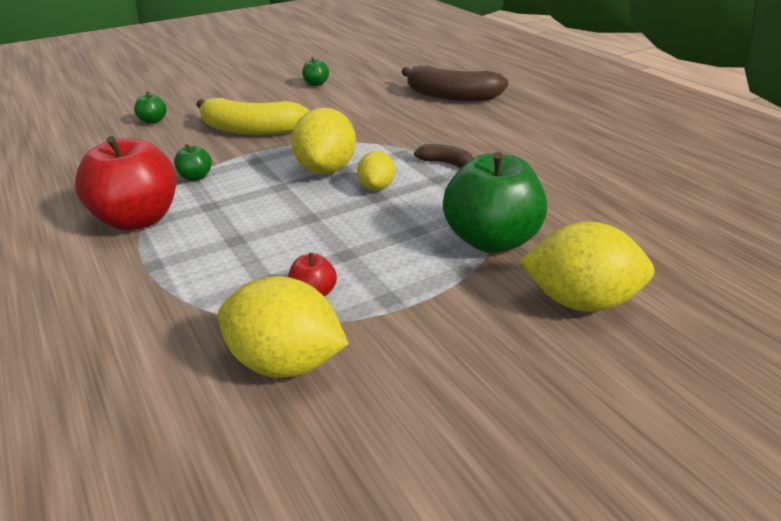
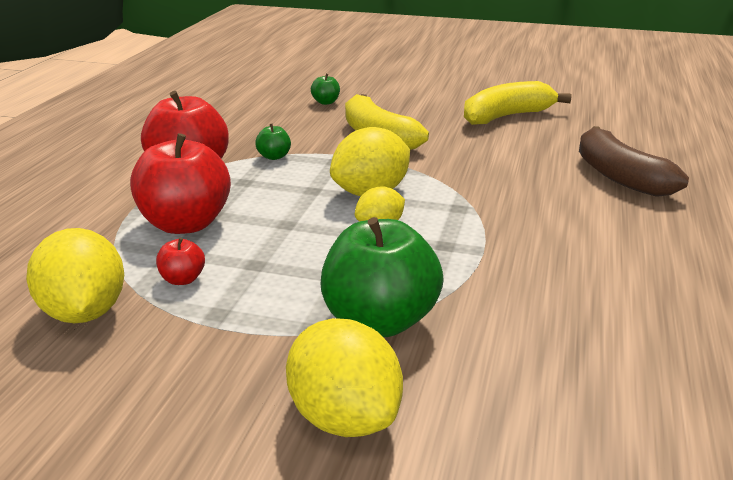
camera: 45 degrees right, 5 degrees down
(227, 258) = (185, 224): none -> red apple
(316, 84) = (506, 116): green apple -> yellow banana
(446, 163) = (480, 235): brown banana -> none

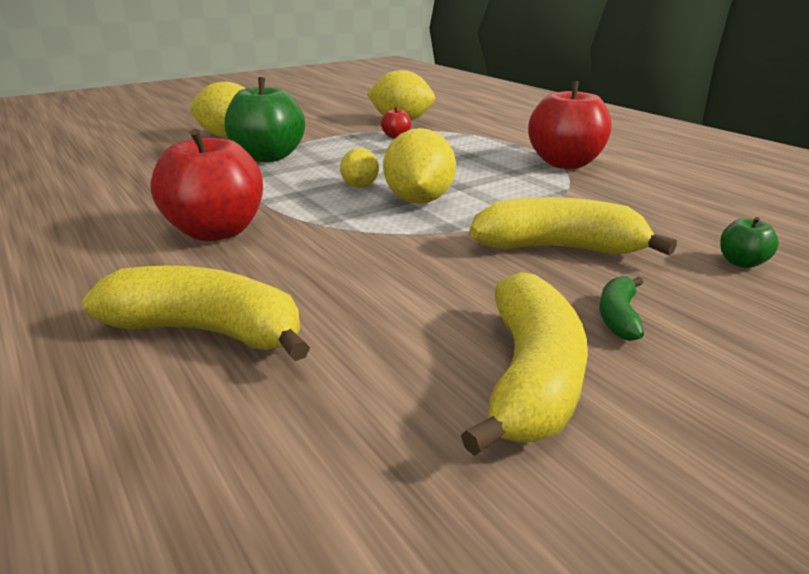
camera: 130 degrees right, 0 degrees up
(185, 224) = (465, 147): red apple -> red apple (216, 231)
(274, 157) = (558, 192): green apple -> none
(431, 113) = (618, 317): none -> green banana
(619, 176) = (208, 331): brown banana -> yellow banana

